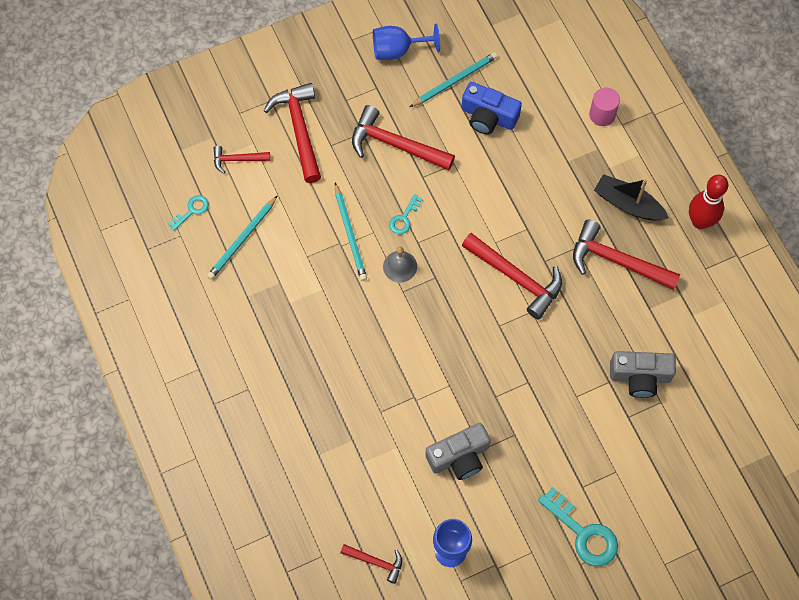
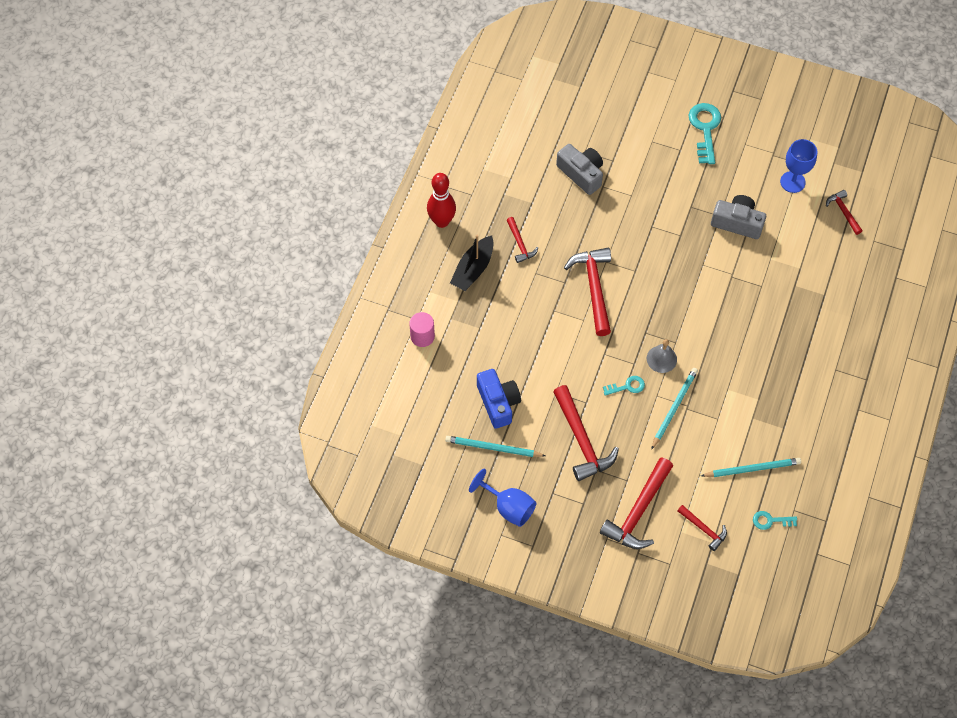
camera: 135 degrees left, 5 degrees down
(616, 261) = (520, 244): red hammer -> red hammer, size x0.54
(628, 204) = (473, 269): black boat -> black boat turned 45 degrees clockwise

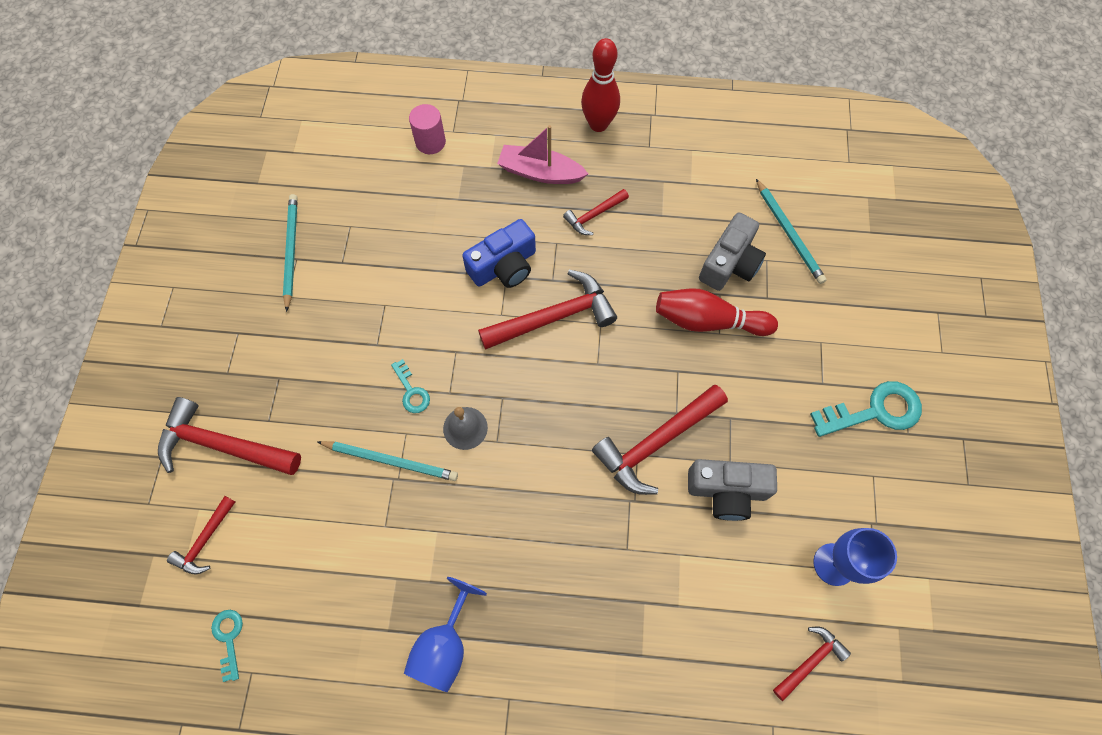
camera: 75 degrees right, 5 degrees up
(473, 269) = (540, 172): black boat -> pink boat
(498, 402) = (356, 242): blue camera -> blue camera (504, 266)
(508, 507) = (211, 286): blue goblet -> blue goblet (444, 646)
(582, 440) = (319, 351): red hammer -> red hammer (656, 443)
(621, 199) = (708, 321): none -> red bowling pin
(737, 223) = (727, 491): grey camera -> grey camera turned 90 degrees clockwise
(752, 468) = (311, 594): turquoise pencil -> turquoise pencil (789, 233)

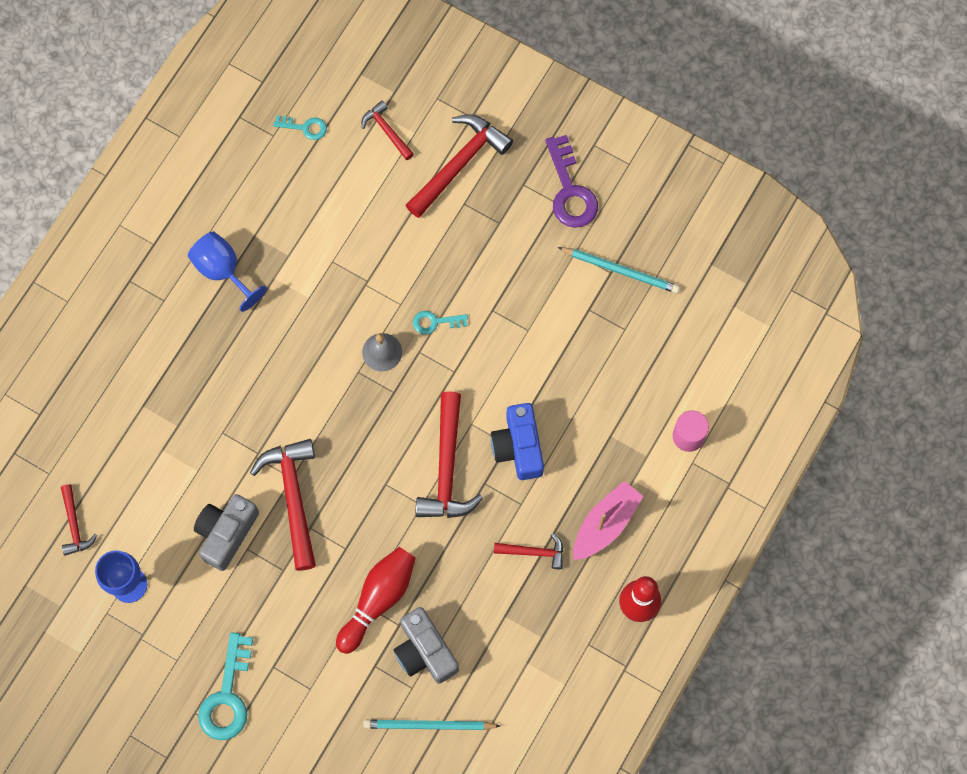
camera: 115 degrees right, 5 degrees up
(220, 327) = (570, 190): none -> purple key
(391, 461) = (383, 284): turquoise pencil -> none
(594, 215) = (534, 552): red hammer -> red hammer turned 105 degrees clockwise

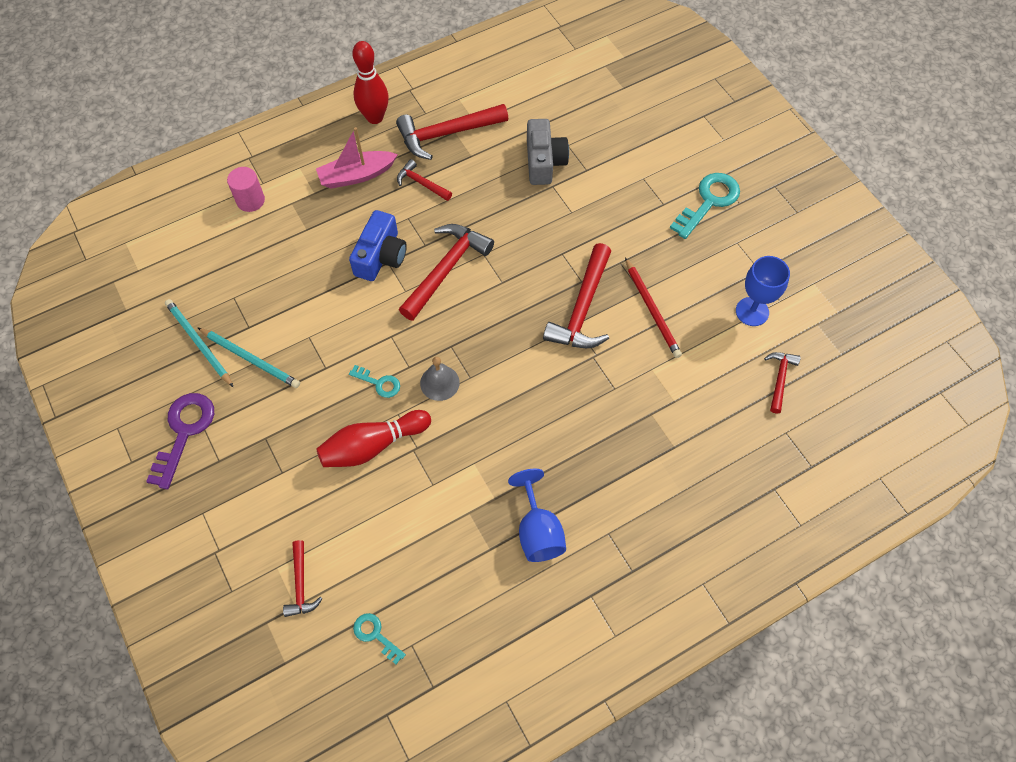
camera: 150 degrees left, 10 degrees down
(226, 533) = (652, 310): grey camera -> red pencil
(378, 599) = (558, 208): red bowling pin -> red bowling pin (372, 445)
(428, 725) = (570, 119): turquoise pencil -> turquoise pencil (250, 359)
(459, 164) = (259, 512): red hammer -> red hammer (446, 134)

